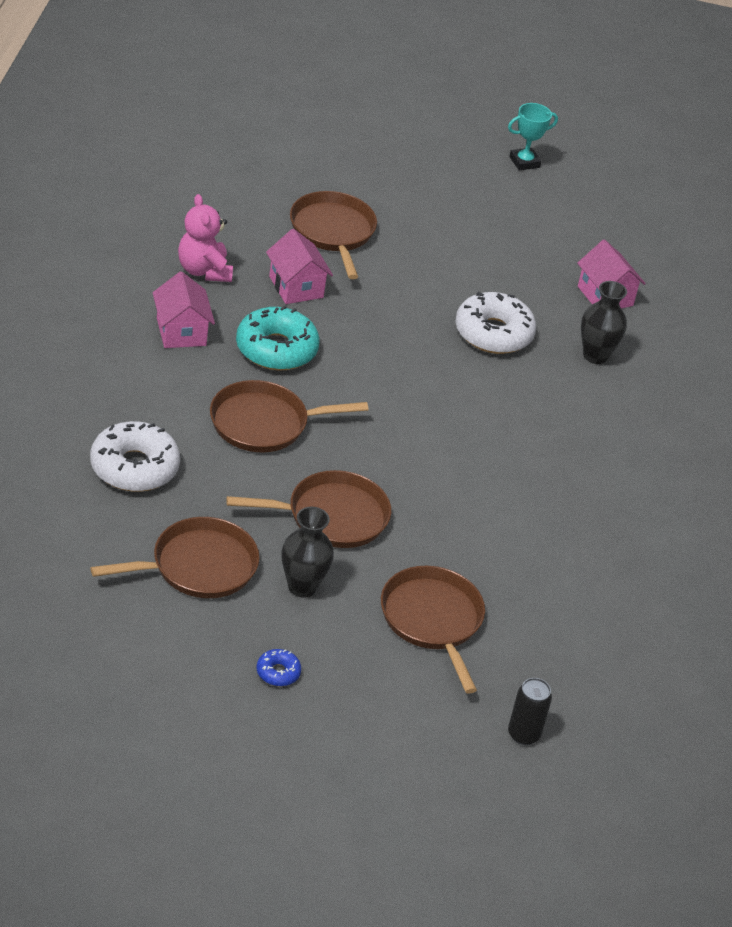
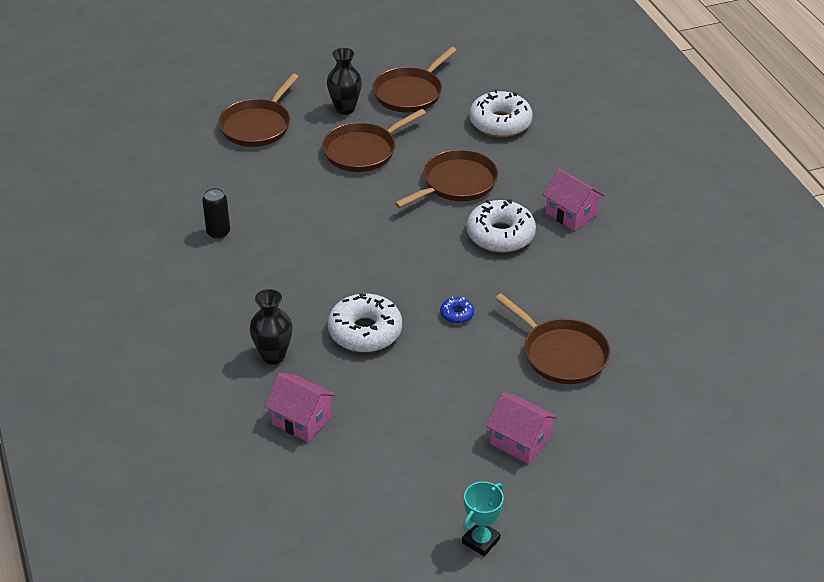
camera: 155 degrees right, 0 degrees up
(204, 270) = (609, 266): pink teddy bear -> none
(276, 349) = (500, 235): turquoise donut -> white donut
(278, 672) = (320, 67): blue donut -> blue donut (457, 314)
(296, 287) = (537, 289): pink house -> pink house (520, 441)
(432, 620) = (257, 126): brown pan -> brown pan turned 75 degrees clockwise
(523, 734) = (166, 96): black can -> black can (218, 232)

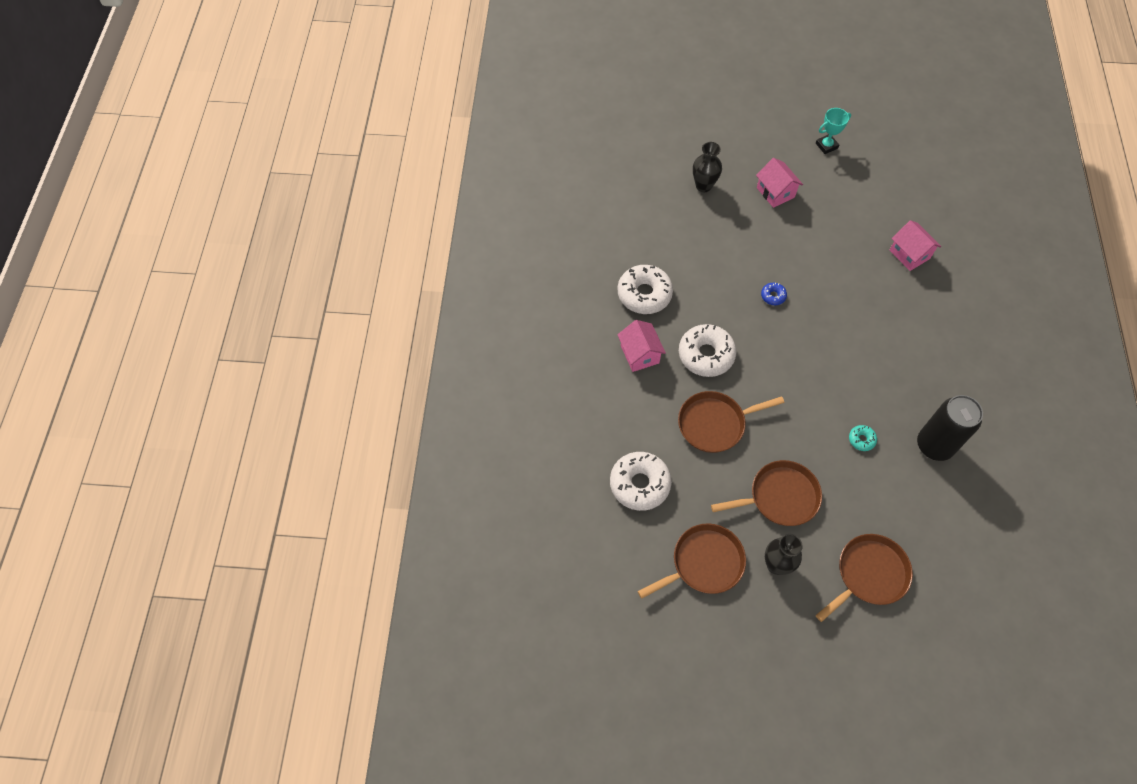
camera: 155 degrees left, 20 degrees up
(218, 232) = (934, 445): black can -> black can, size x1.87
(273, 356) = (916, 310): black vase -> black vase (703, 186)
(298, 215) = (861, 440): none -> turquoise donut
(365, 332) = (844, 306): white donut -> white donut (644, 294)
(561, 354) = (716, 239): brown pan -> none

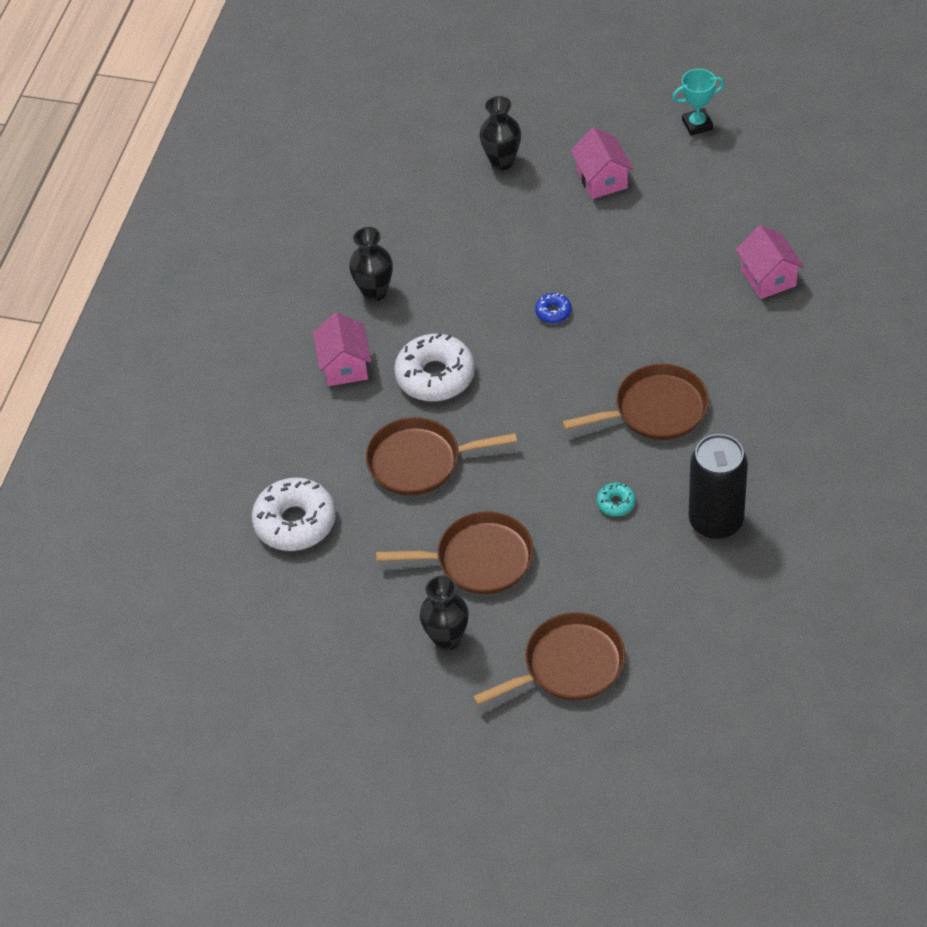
camera: 15 degrees right, 10 degrees down
(644, 294) = (374, 292): white donut -> black vase
(704, 563) = (351, 625): brown pan -> brown pan (656, 409)

